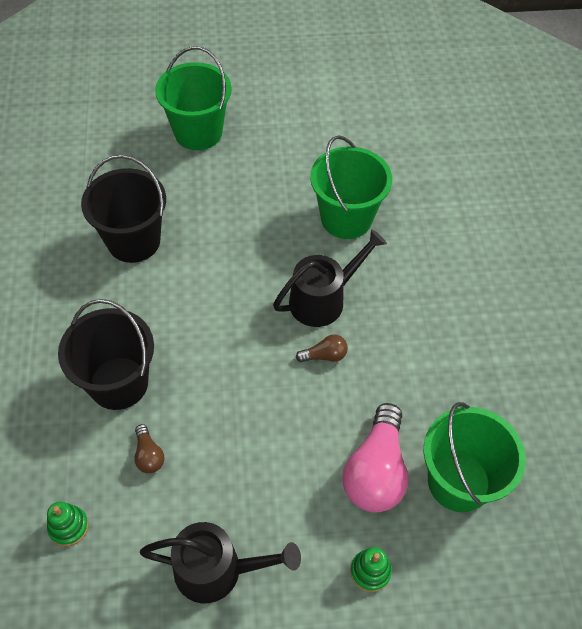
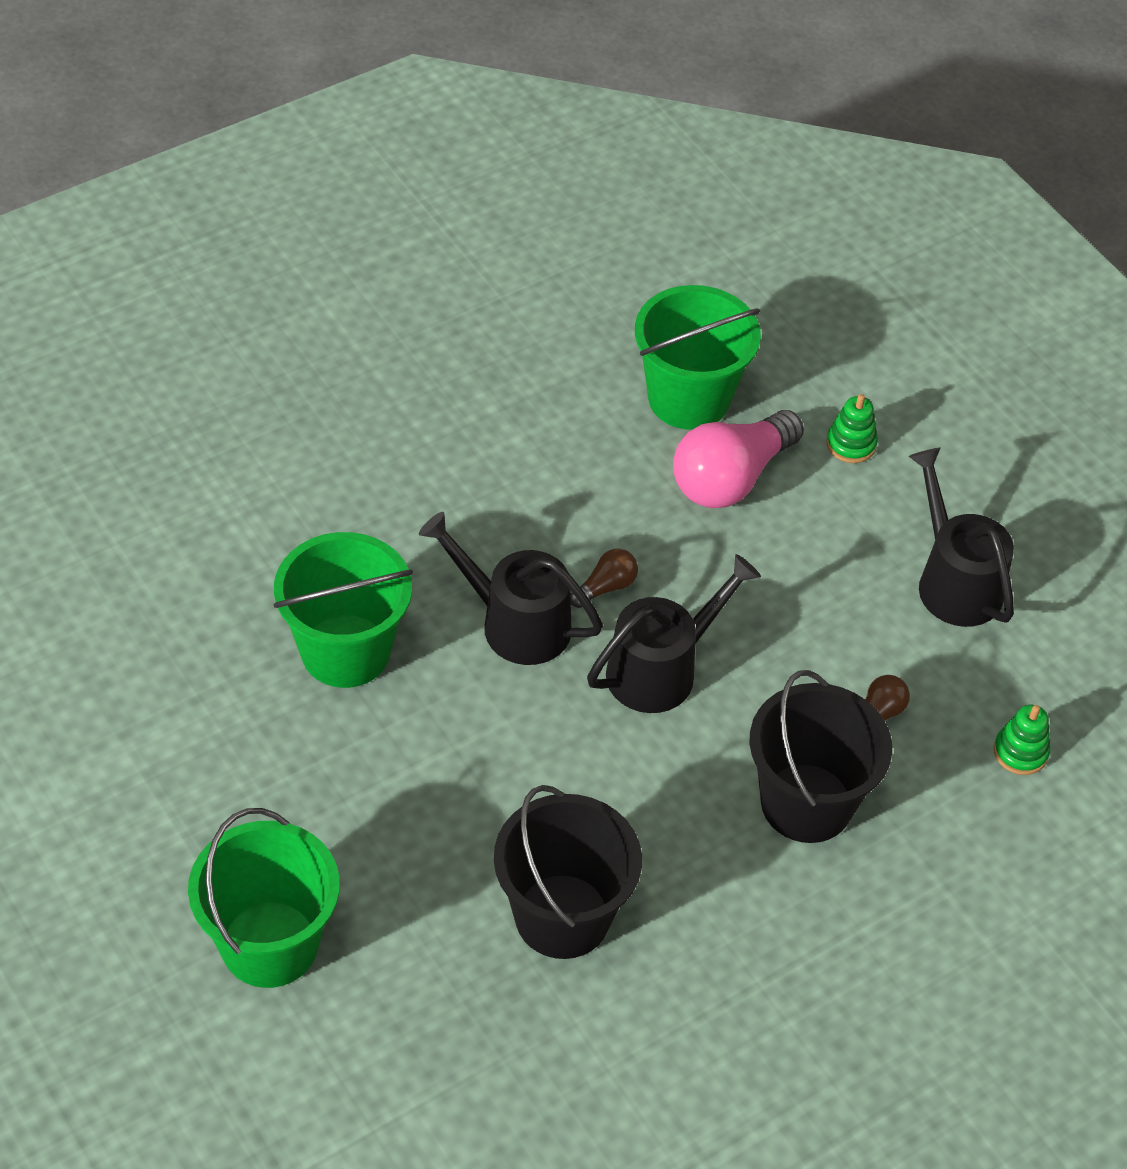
camera: 120 degrees left, 5 degrees down
(251, 355) = (660, 669): none -> black watering can
(324, 355) = (606, 587): brown light bulb -> brown light bulb turned 90 degrees clockwise
(376, 471) = (730, 478): pink light bulb -> pink light bulb turned 150 degrees clockwise

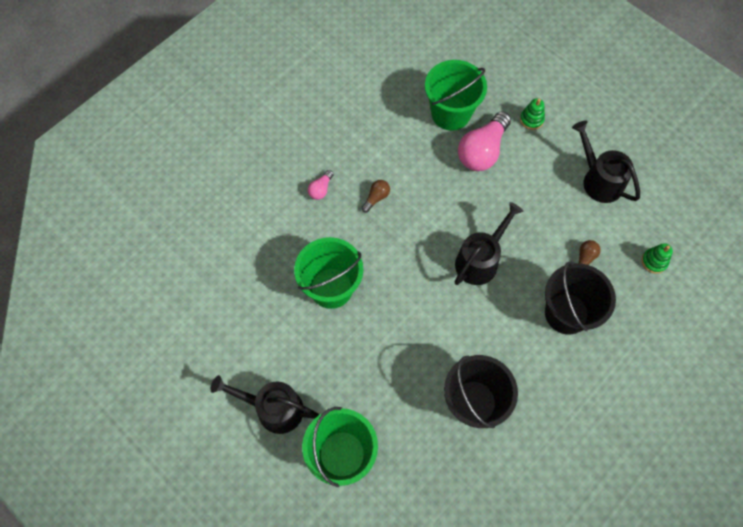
camera: 10 degrees left, 15 degrees up
(382, 475) = (321, 189): none -> pink light bulb
(515, 623) = (406, 253): black watering can -> black watering can (274, 408)
(606, 587) = (442, 223): brown light bulb -> brown light bulb (376, 198)

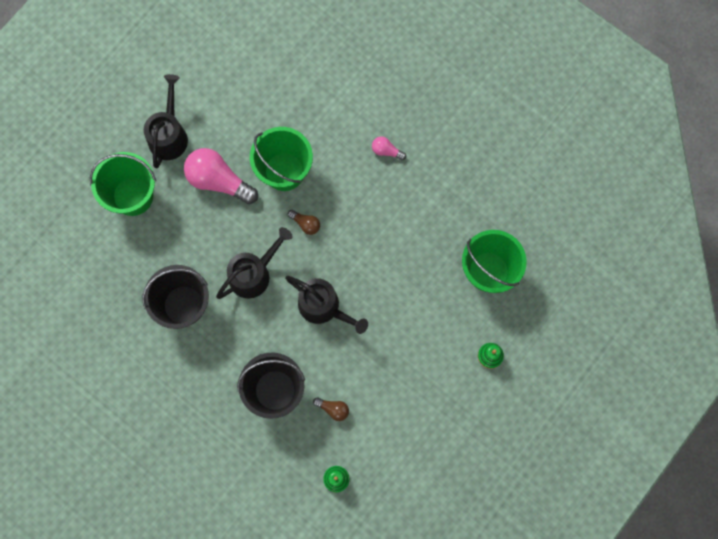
camera: 85 degrees right, 10 degrees up
(376, 198) = (382, 204): brown light bulb -> brown light bulb (305, 224)
(482, 151) = (446, 305): pink light bulb -> pink light bulb (218, 180)
(599, 180) = (424, 426): black watering can -> black watering can (253, 274)

